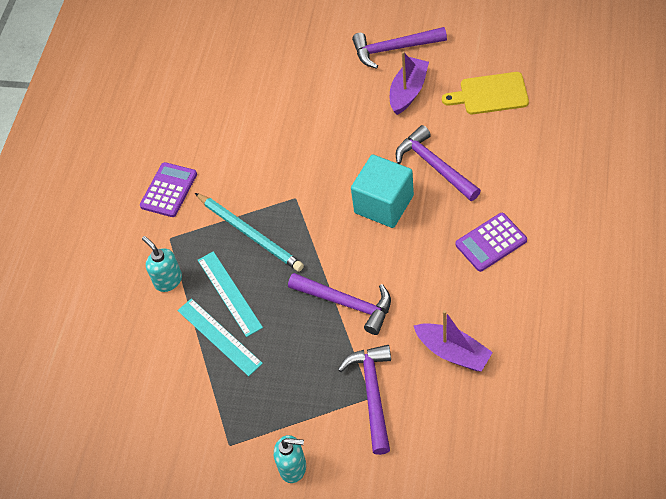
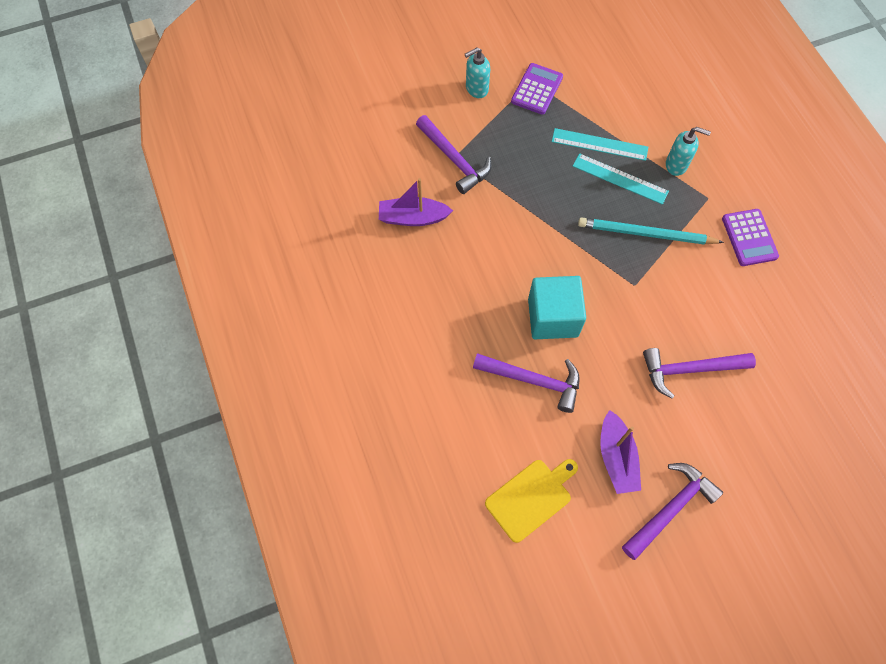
camera: 140 degrees right, 10 degrees up
(346, 303) = (521, 215): purple hammer -> purple hammer (690, 370)
(491, 242) = (435, 326): purple calculator -> purple calculator (537, 89)

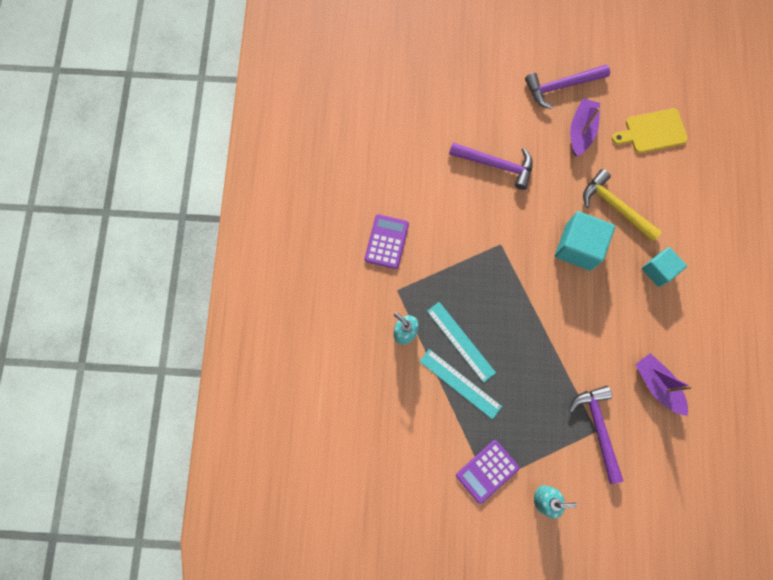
camera: 155 degrees left, 10 degrees up
(413, 218) = (657, 385): purple boat -> purple boat turned 150 degrees counterclockwise
(456, 330) = (658, 270): none -> turquoise cube
(533, 380) = (615, 207): purple hammer -> yellow hammer
(646, 234) = (467, 282): turquoise pencil -> none

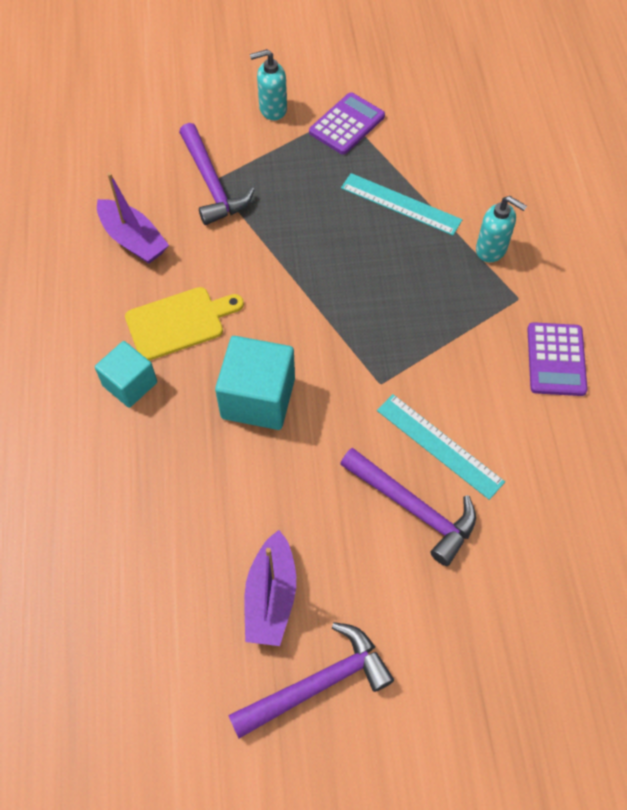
camera: 170 degrees right, 15 degrees down
(460, 341) = (411, 250): turquoise ruler -> turquoise ruler (439, 445)
(496, 165) = (413, 508): purple hammer -> purple hammer turned 150 degrees counterclockwise
(615, 207) = (201, 470): yellow hammer -> none
(652, 131) = (138, 618): yellow cutting board -> yellow cutting board (179, 322)

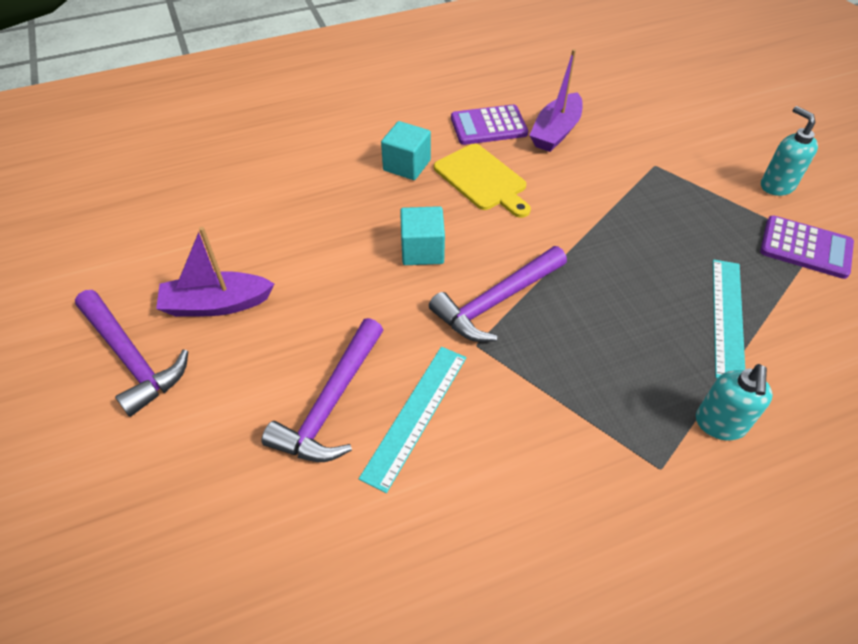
camera: 75 degrees right, 10 degrees down
(212, 183) = (650, 165): purple hammer -> purple hammer (497, 301)
(258, 398) = (422, 250): turquoise cube -> turquoise cube, size x0.65
(556, 359) = (586, 530): purple calculator -> purple calculator (488, 126)

